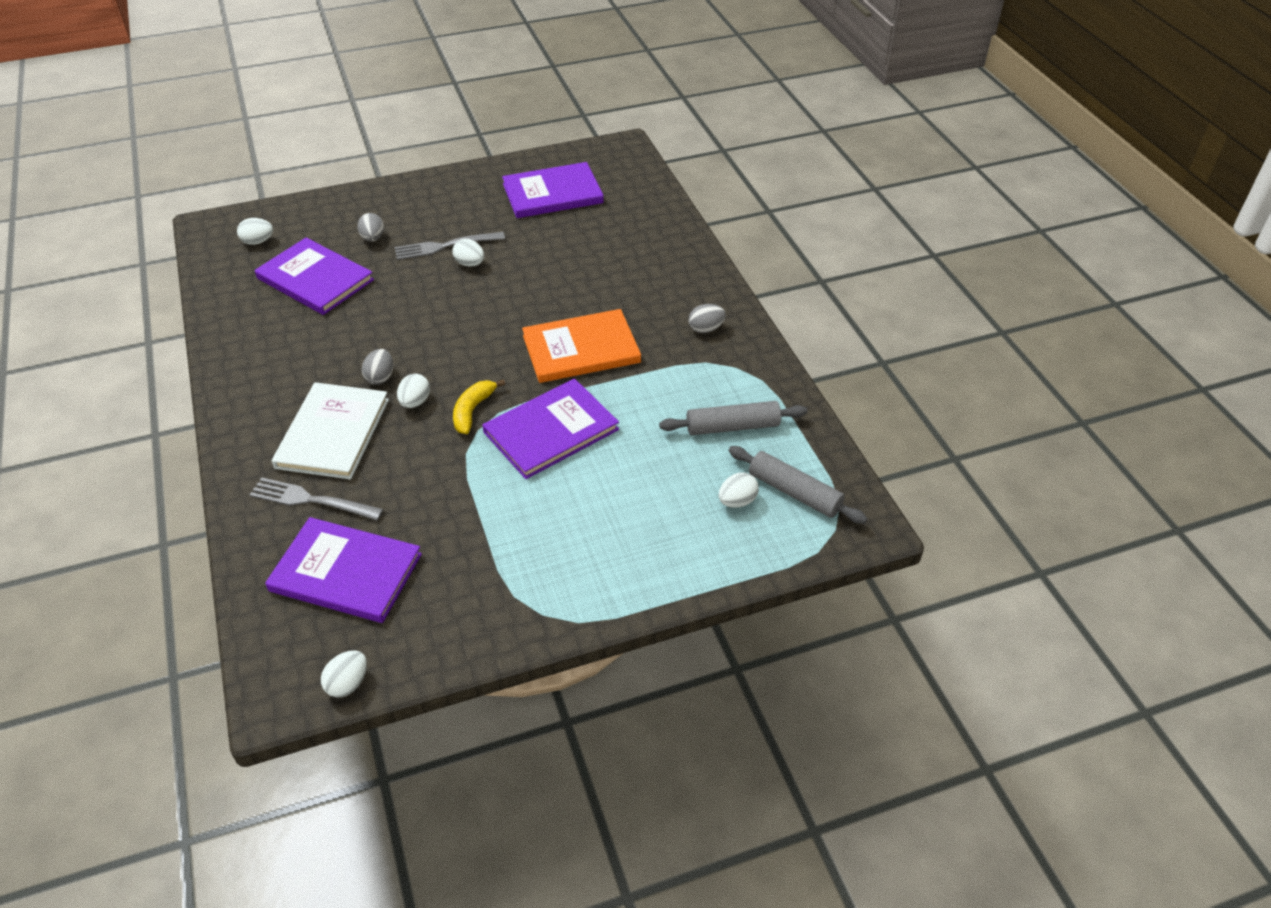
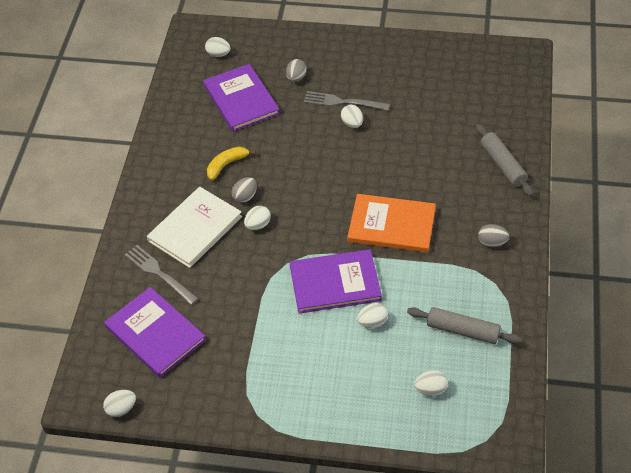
camera: 30 degrees right, 5 degrees up
(472, 411) = (291, 246): yellow banana -> yellow banana (226, 165)
(552, 193) = (446, 81): purple book -> none
(622, 456) = (372, 322): none -> white egg
(794, 492) = (475, 400): grey rolling pin -> grey rolling pin (502, 165)

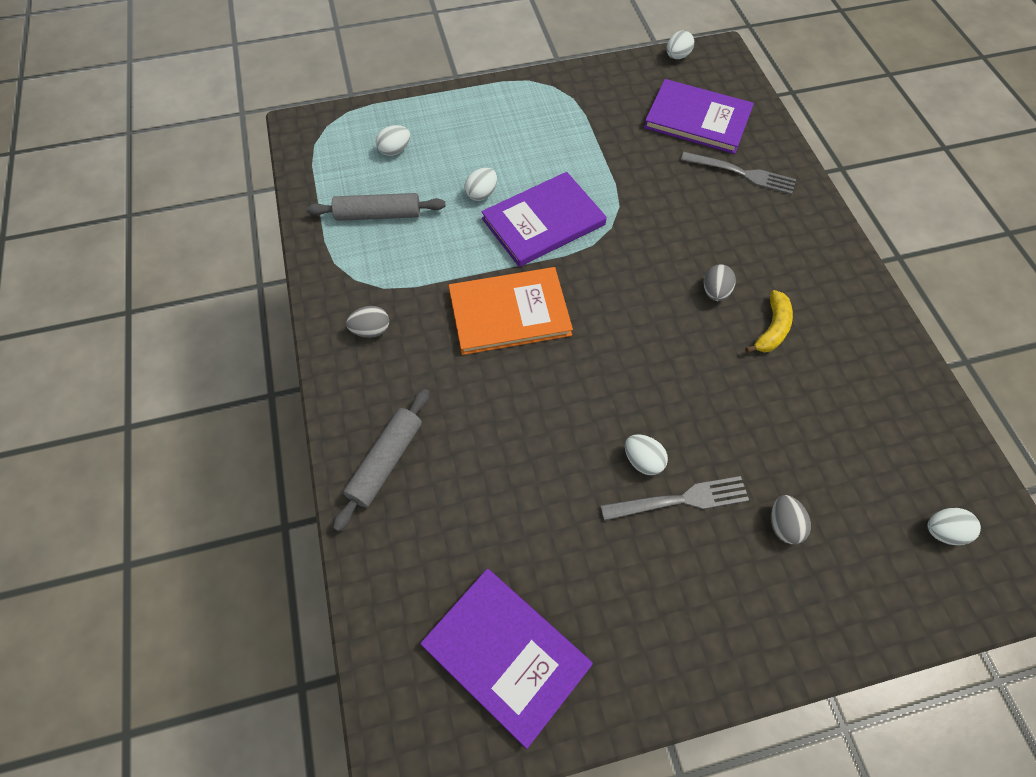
camera: 155 degrees right, 10 degrees up
(195, 228) = (744, 233): white book -> none
(241, 100) = (835, 447): purple book -> purple book (506, 654)
(258, 225) = (674, 260): white egg -> none
(502, 165) = (386, 462): grey rolling pin -> grey rolling pin turned 75 degrees clockwise

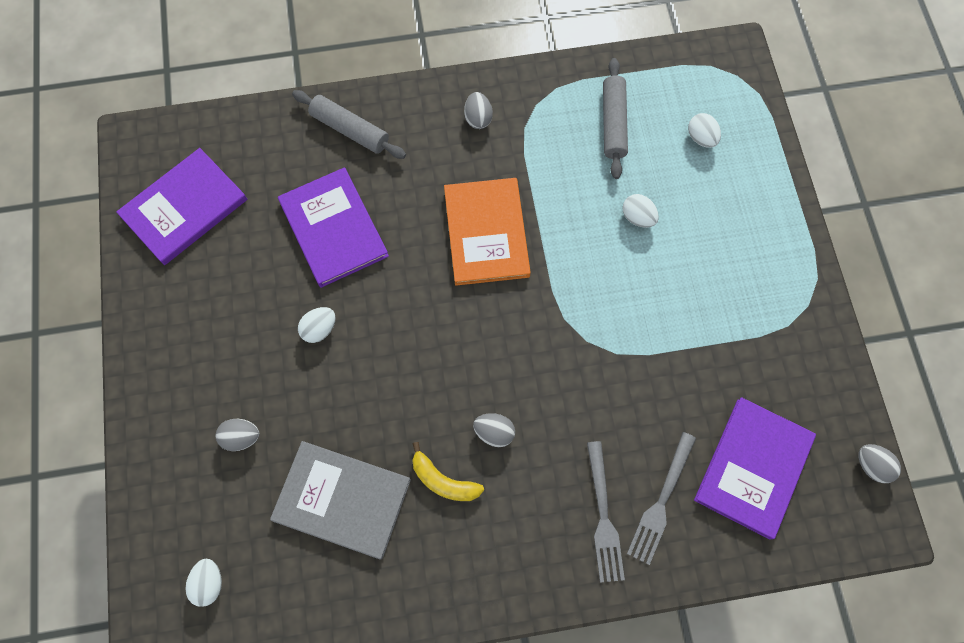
camera: 95 degrees right, 10 degrees up
(543, 222) = (597, 274): purple book -> purple book (333, 229)
(677, 56) = (871, 465): white egg -> grey egg
(680, 500) = (279, 354): grey fork -> grey fork (603, 516)
(818, 414) = (342, 500): none -> grey book

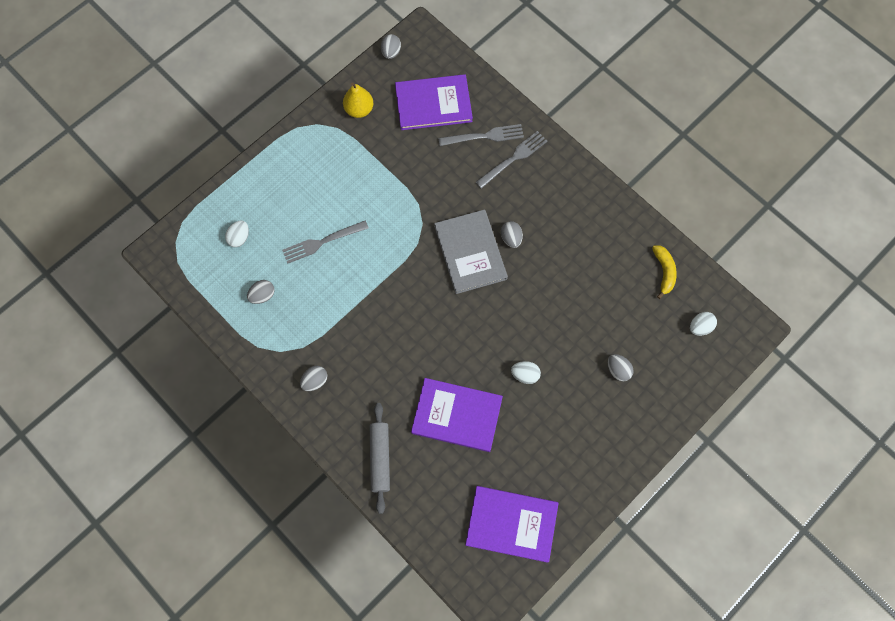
camera: 125 degrees left, 0 degrees up
(333, 229) = (457, 415): purple book -> purple book turned 75 degrees clockwise
(342, 500) = (607, 291): grey book -> grey book (470, 252)
(443, 480) = (556, 247): yellow banana -> yellow banana (664, 272)
(486, 233) = (394, 321): orange book -> none
(613, 123) = (262, 295): grey rolling pin -> grey egg
(637, 217) = (322, 242): white egg -> grey fork
(800, 367) = (359, 109): none -> yellow pear

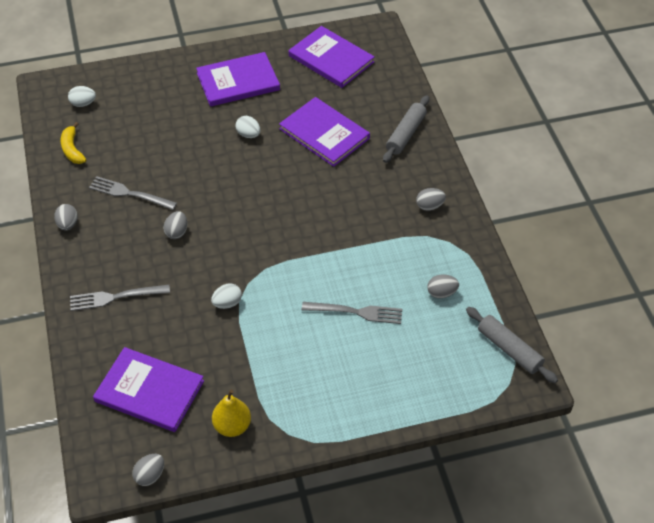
camera: 150 degrees left, 20 degrees down
(186, 272) = (509, 349): none -> grey rolling pin
(239, 238) = (438, 356): white egg -> white egg (227, 303)
(470, 252) = (222, 238): grey book -> none
(484, 136) = (125, 332): grey fork -> grey fork (129, 194)
(581, 437) = (238, 82): none -> purple book
(618, 370) = (173, 106): grey egg -> grey egg (68, 224)
(664, 272) = (72, 149): yellow banana -> yellow banana turned 45 degrees counterclockwise

